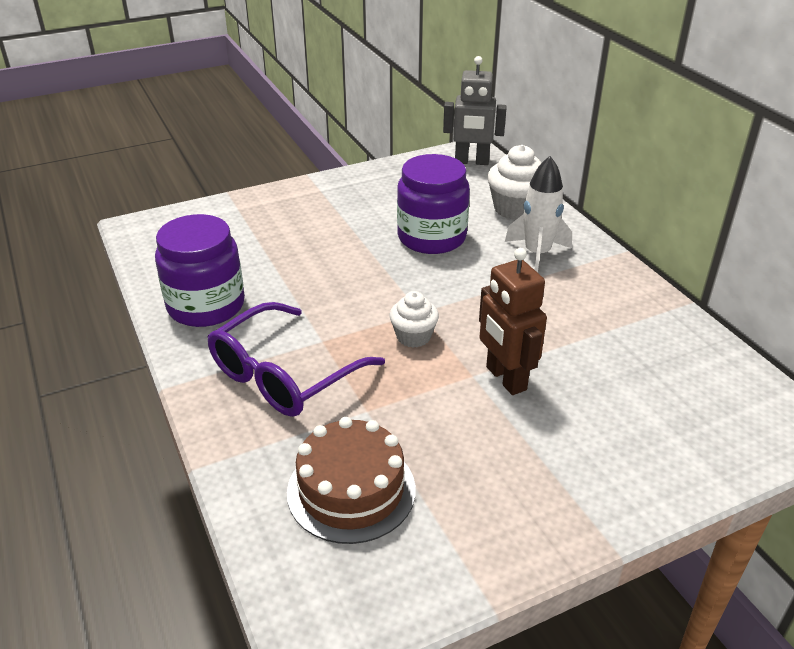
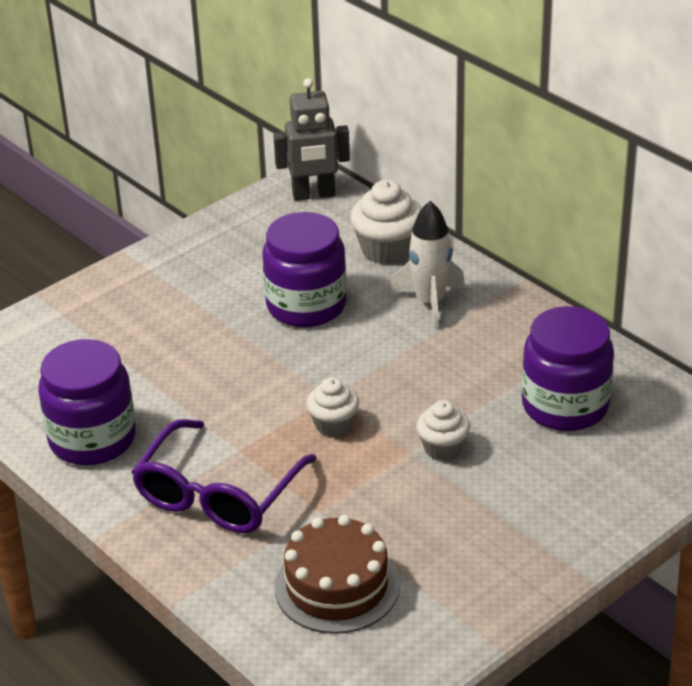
camera: 15 degrees left, 0 degrees up
(505, 378) = (443, 448): brown robot -> white cupcake
(635, 364) = (565, 406): none -> purple jar

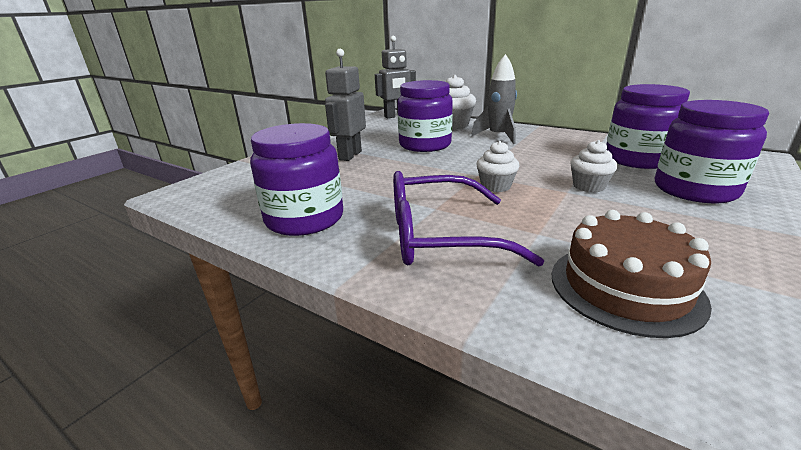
camera: 15 degrees left, 10 degrees down
(187, 314) = (349, 155): none -> grey robot
(218, 494) = (439, 236): purple glasses -> purple glasses turned 75 degrees clockwise
(430, 303) = (498, 136): white rocket -> grey rocket
(559, 480) = (694, 190): none -> purple jar

